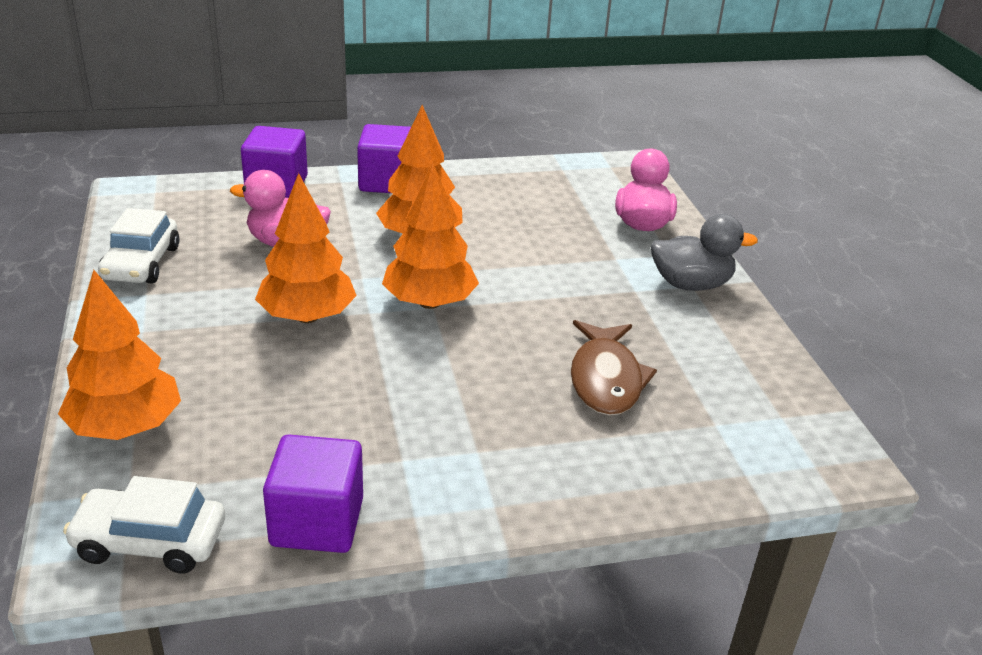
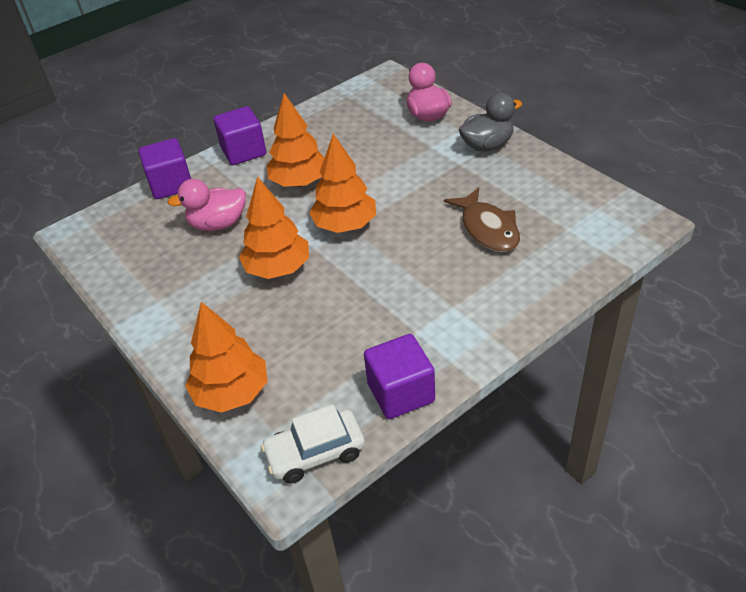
camera: 20 degrees left, 10 degrees up
(141, 263) = (132, 281): white car -> none

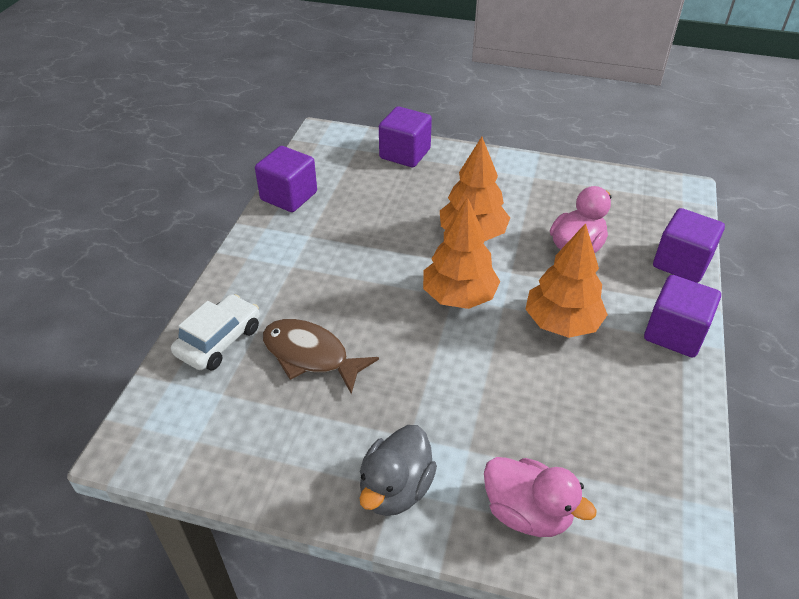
camera: 140 degrees right, 0 degrees up
(232, 393) = (405, 154): orange tree -> purple cube
(315, 452) = (318, 150): white car -> white car (219, 341)

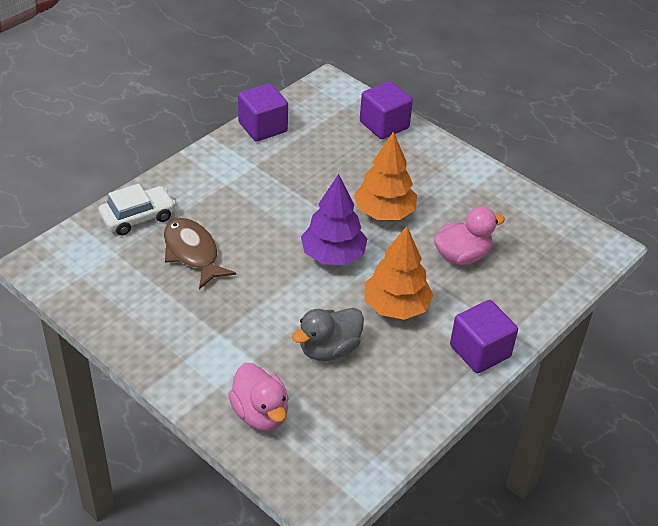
camera: 25 degrees right, 0 degrees up
(395, 489) = (185, 361): grey duck -> grey duck (329, 349)
(459, 296) = (333, 255): orange tree -> purple tree
(681, 263) = (540, 303): purple cube -> none

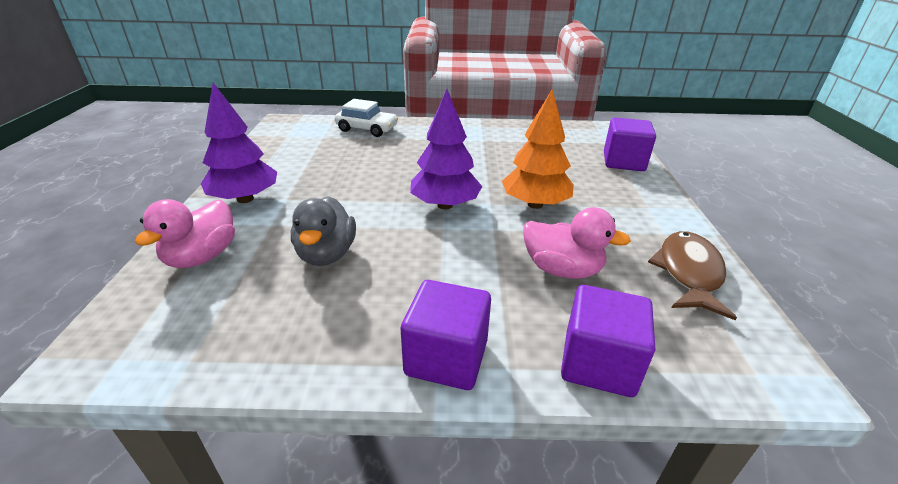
camera: 50 degrees right, 10 degrees down
(191, 357) = (245, 199): none -> purple tree
(192, 253) = (360, 156): brown fish -> brown fish (688, 273)
(263, 127) = (522, 128): purple cube -> purple cube (598, 363)
(329, 349) = (326, 254): grey duck -> grey duck turned 105 degrees counterclockwise
(396, 307) = (432, 264): orange tree -> none

